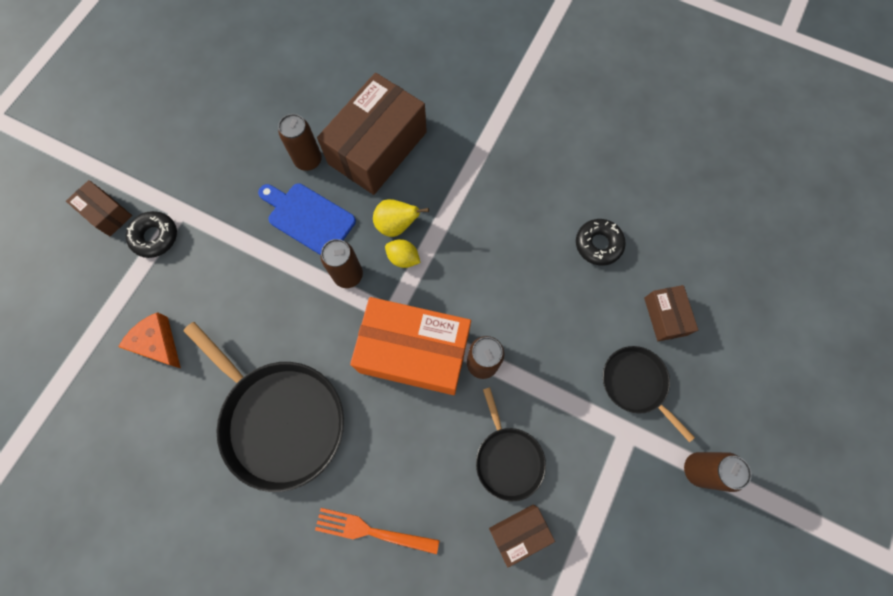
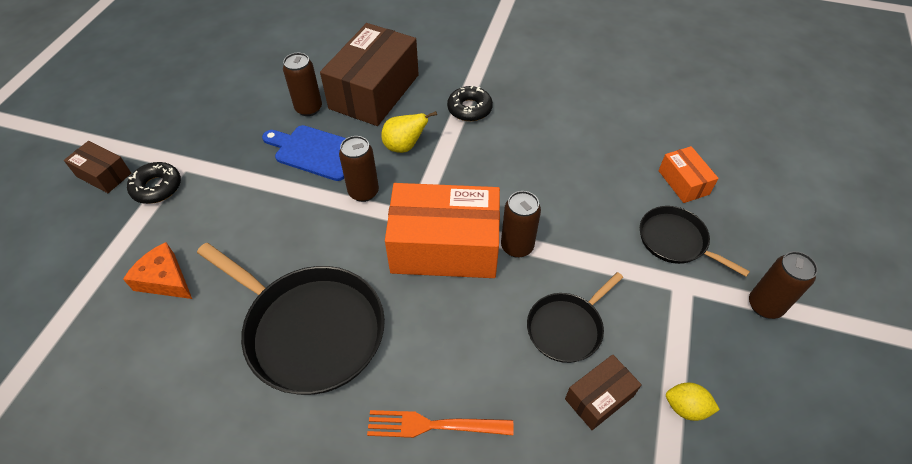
camera: 10 degrees left, 20 degrees down
(403, 258) = (416, 171): yellow lemon -> yellow lemon (686, 407)
(508, 459) = (567, 328): black pan -> black pan turned 75 degrees clockwise
(598, 244) = (601, 136): black donut -> black donut (469, 109)
(665, 316) = (683, 182): brown box -> orange box

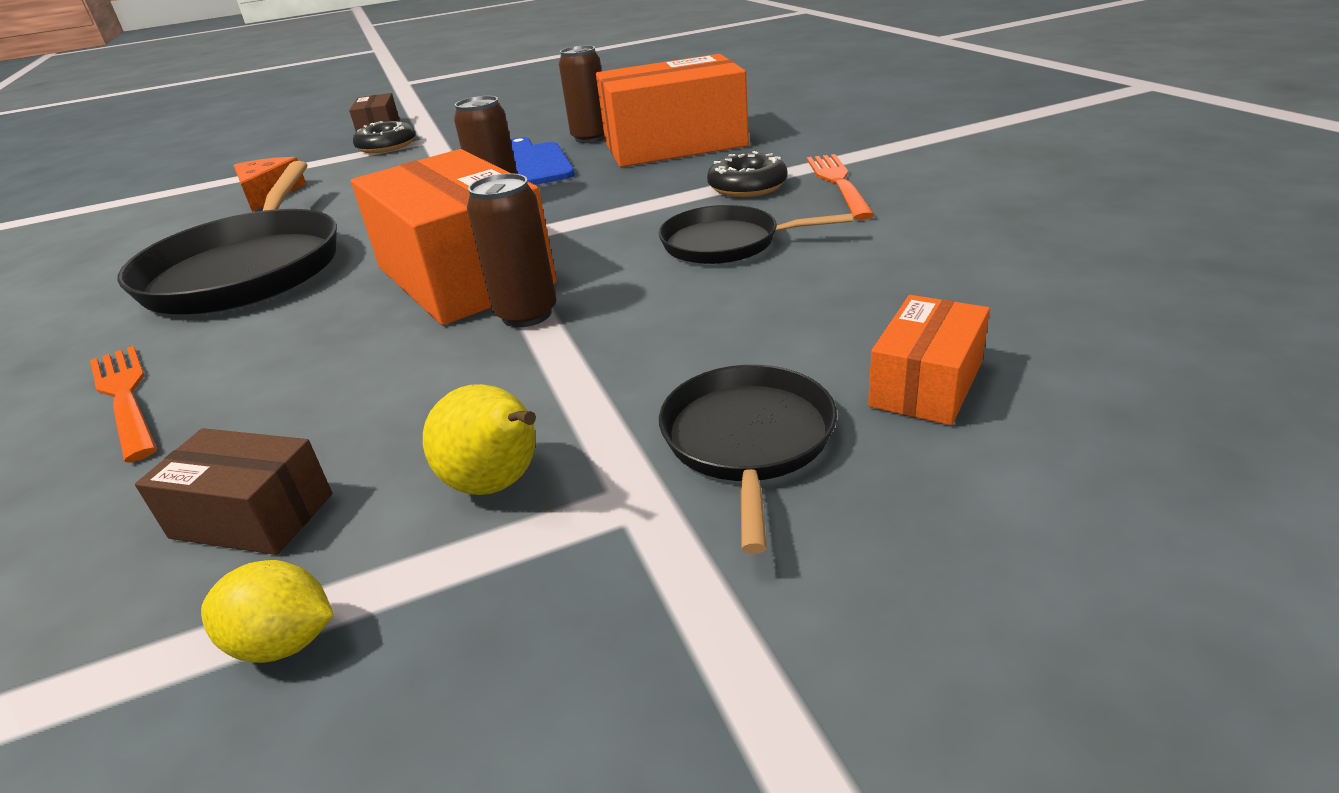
camera: 55 degrees right, 20 degrees down
(374, 91) = (674, 144): brown box -> orange box
(404, 146) = (610, 189): yellow pear -> yellow pear (498, 484)
(505, 86) = (837, 182): none -> orange fork
(567, 328) = (394, 420): black pan -> black pan (726, 243)
(686, 407) = (284, 642): yellow lemon -> yellow lemon turned 60 degrees counterclockwise
(764, 305) = (721, 653): brown can -> none

